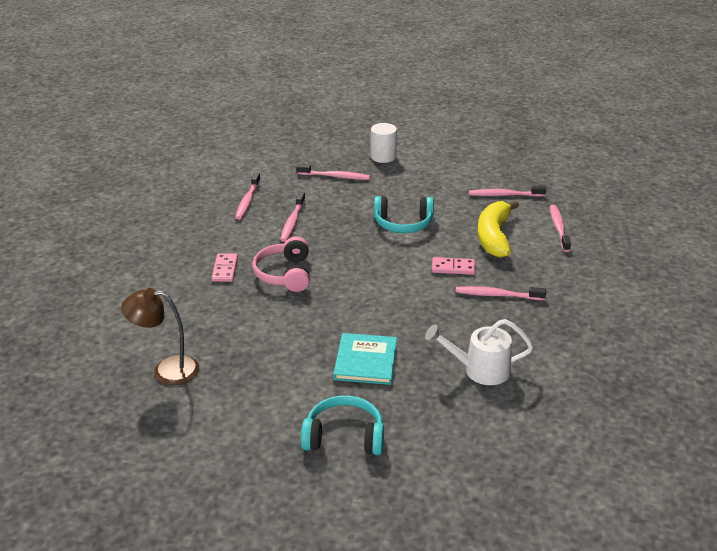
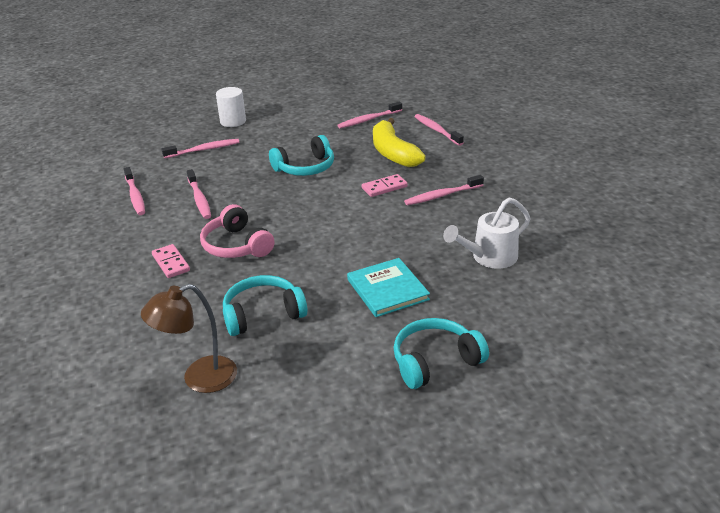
camera: 30 degrees left, 0 degrees up
(253, 340) = (263, 314): none -> turquoise headphones

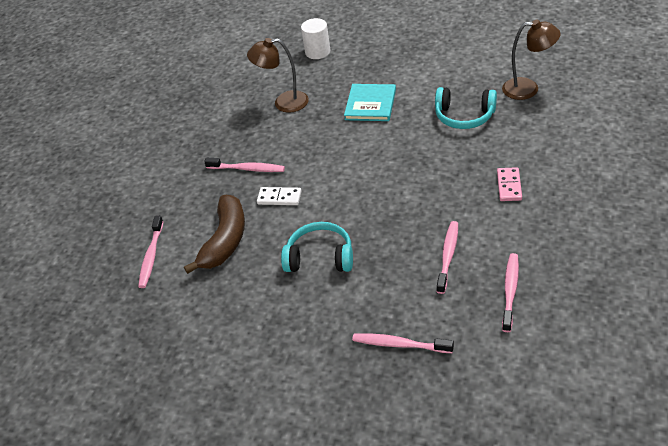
camera: 140 degrees left, 10 degrees up
(233, 121) = (330, 394): white cylinder -> white cylinder (317, 52)
(236, 246) = (447, 183): pink headphones -> none
(368, 120) = (188, 311): pink toothbrush -> none
(384, 187) = (279, 198): pink domino -> white domino
(393, 153) = (225, 241): yellow banana -> brown banana
(435, 361) = (387, 54): turquoise headphones -> none
(489, 257) = (283, 103): white watering can -> brown lamp

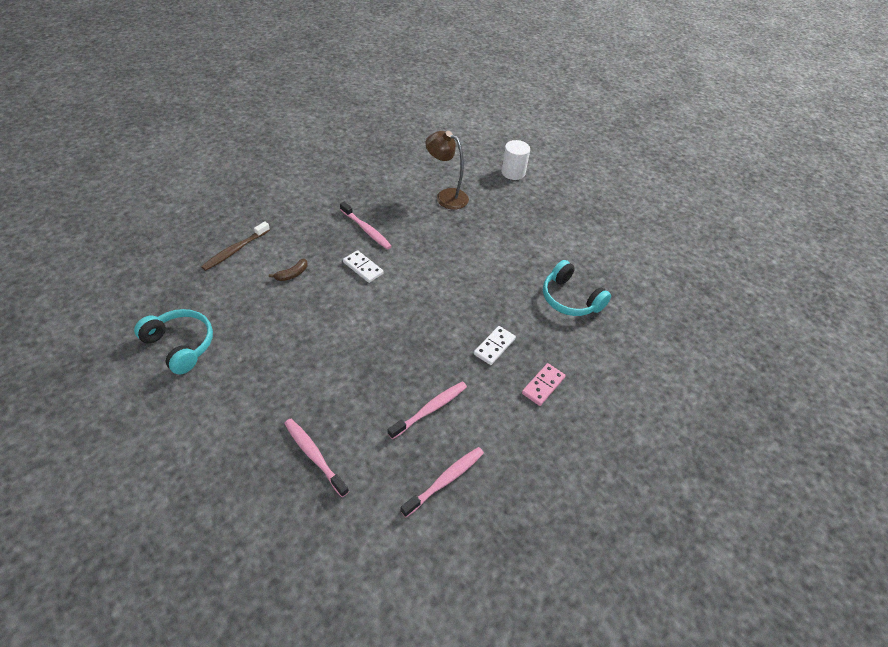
camera: 25 degrees right, 5 degrees up
(151, 256) = (235, 250): pink toothbrush -> brown toothbrush
(225, 241) = (292, 274): brown banana -> brown banana, size x0.43
(320, 257) = (339, 336): turquoise headphones -> turquoise headphones (181, 345)
(370, 104) = (507, 239): turquoise book -> none
(446, 184) = (494, 346): none -> white domino
(528, 89) = (649, 311): brown lamp -> none

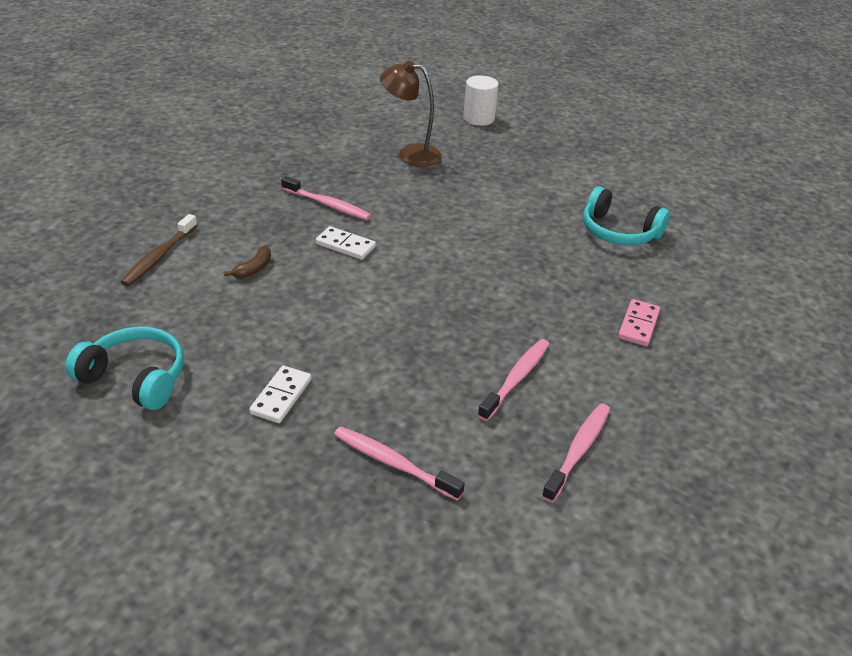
camera: 15 degrees left, 10 degrees down
(494, 346) = (557, 297): white domino -> white domino (281, 396)

